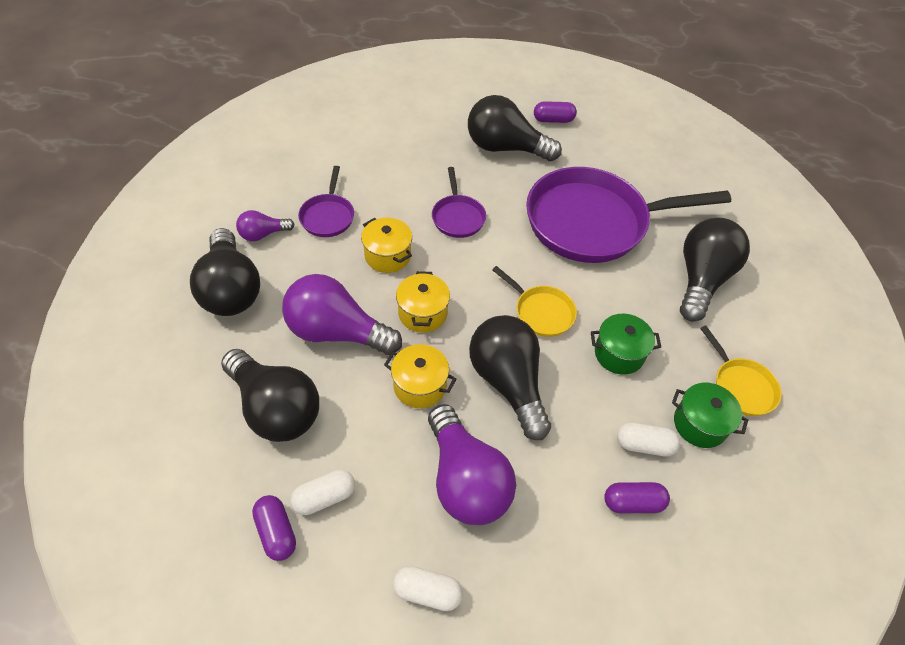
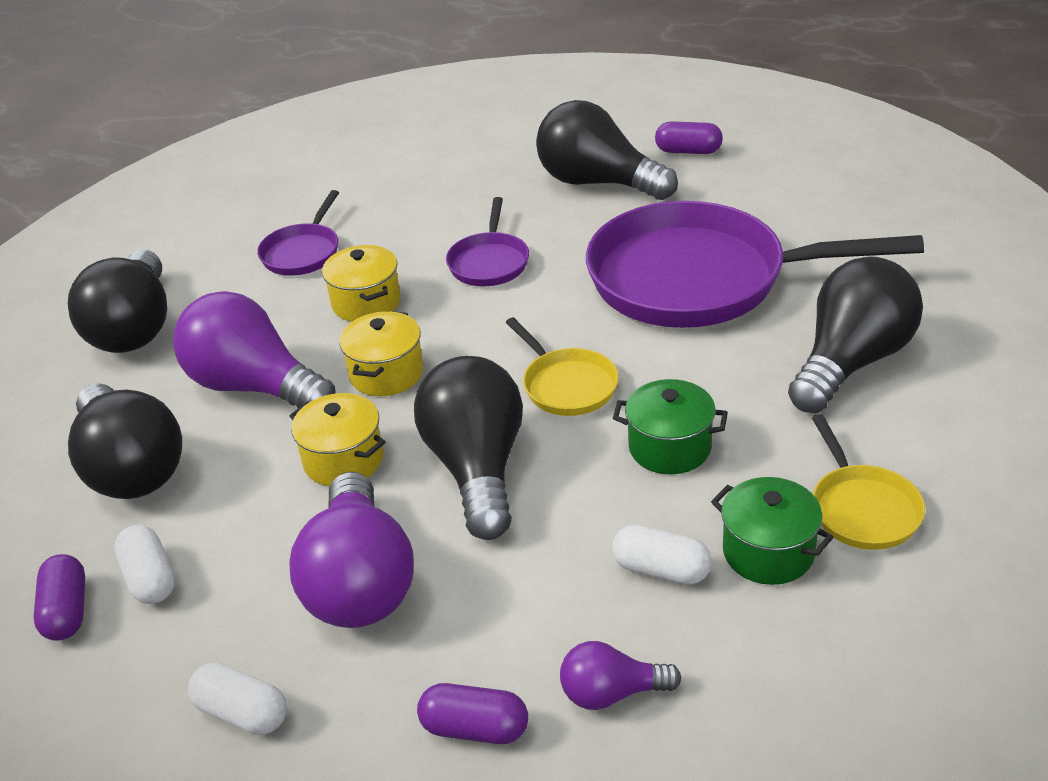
camera: 20 degrees right, 15 degrees down
(263, 234) = (205, 268): purple light bulb -> purple light bulb (612, 693)
(324, 497) = (150, 578): white capsule -> white capsule turned 75 degrees clockwise
(633, 502) = (610, 643): purple capsule -> purple capsule (475, 728)

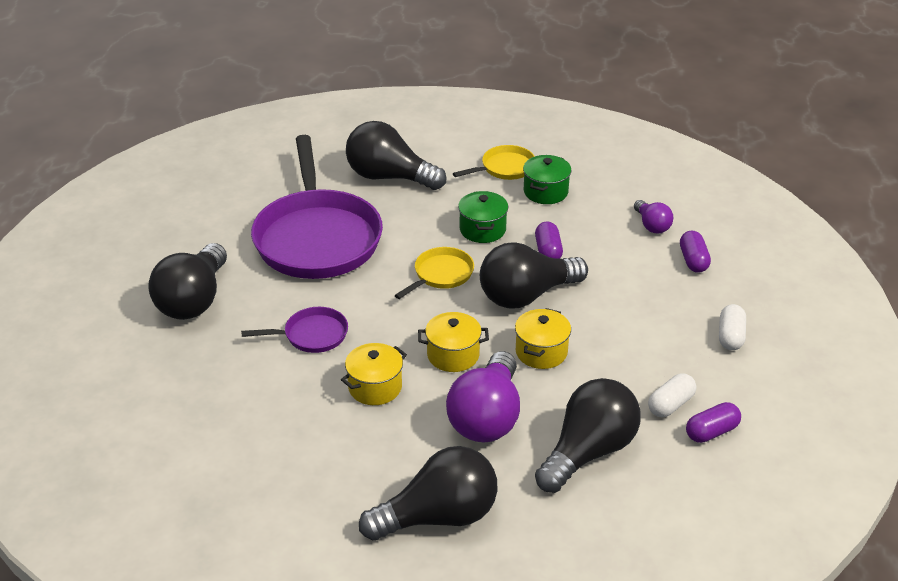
camera: 110 degrees left, 0 degrees up
(303, 252) = (313, 445): purple pan -> none
(360, 582) = (630, 319): purple light bulb -> none
(661, 569) = (572, 221): white capsule -> none
(688, 151) = (144, 262): purple capsule -> purple capsule (548, 251)

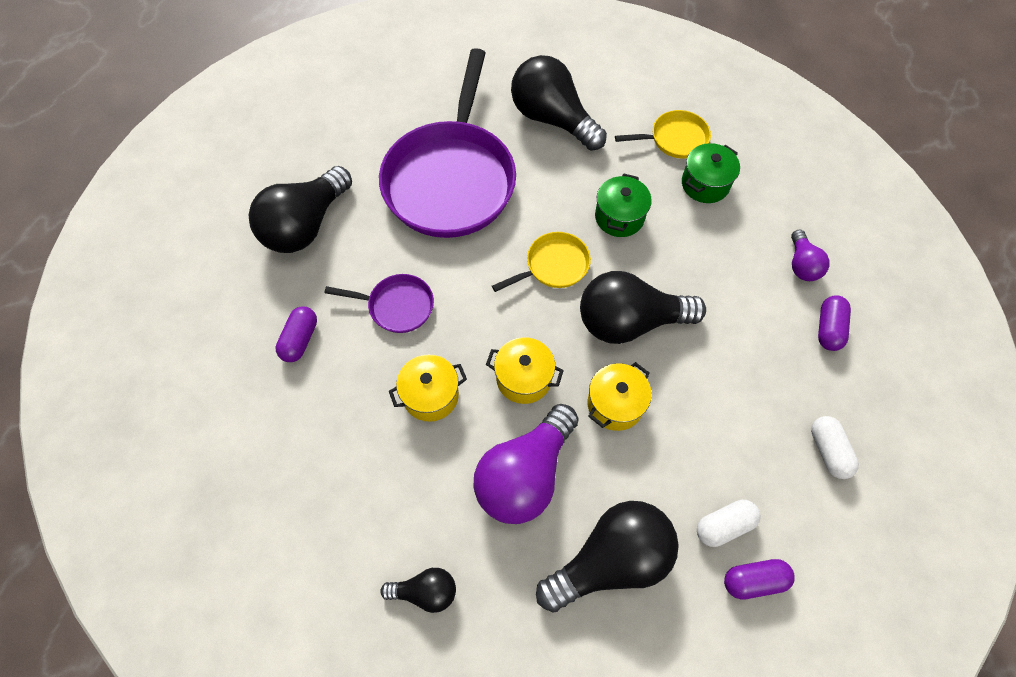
camera: 20 degrees right, 25 degrees up
(438, 517) = (425, 592): black light bulb -> black light bulb, size x0.51
(548, 251) = (676, 267): purple capsule -> purple capsule (300, 340)
(730, 336) = (828, 451): white capsule -> white capsule turned 45 degrees counterclockwise

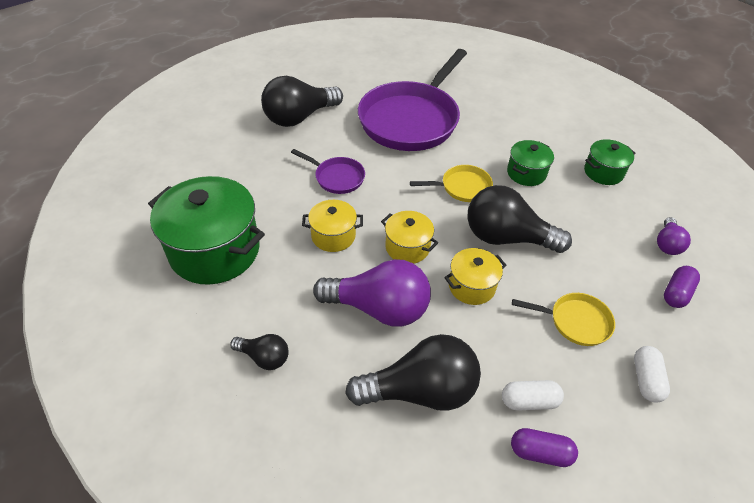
camera: 20 degrees right, 15 degrees down
(296, 473) = (215, 250): none -> green pot
(300, 340) = (261, 176): purple capsule -> none
(525, 475) = (379, 308): purple light bulb -> purple light bulb turned 135 degrees counterclockwise
(552, 119) = (500, 106): black light bulb -> none
(675, 139) = (589, 140): yellow pan -> yellow pan (575, 321)

